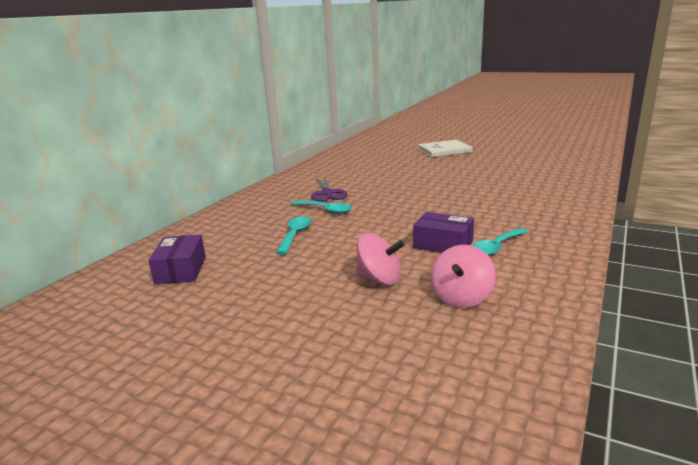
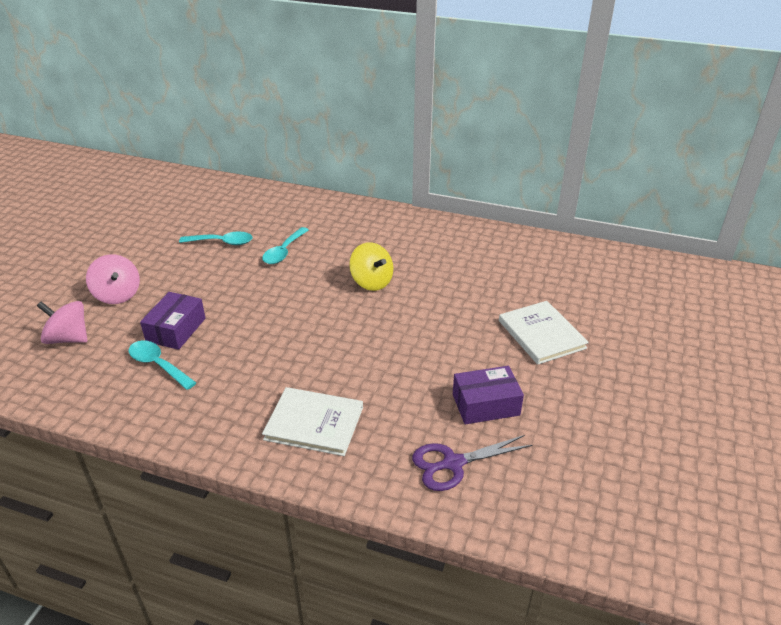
camera: 80 degrees right, 15 degrees up
(181, 270) = (167, 202): purple box -> purple box (485, 404)
(327, 193) = (337, 247): purple scissors -> purple scissors (453, 463)
(379, 279) = (117, 295): pink spinning top -> pink spinning top turned 45 degrees counterclockwise
(382, 183) = (371, 282): none -> yellow spinning top
(544, 195) = (314, 423): none -> white book

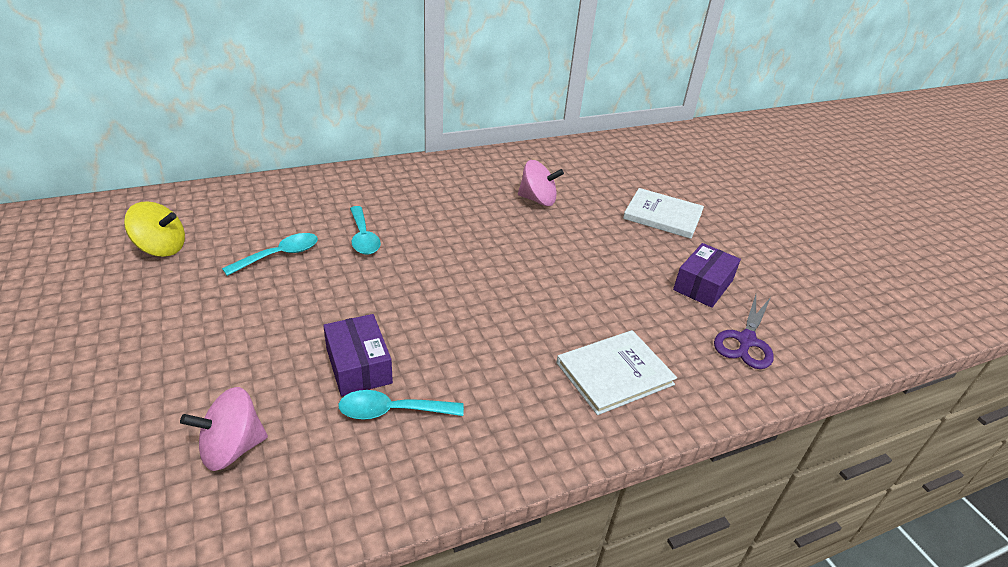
camera: 45 degrees left, 0 degrees up
(117, 295) = (227, 366): pink spinning top -> pink spinning top (538, 200)
(371, 282) = (486, 230): yellow spinning top -> yellow spinning top (161, 248)

